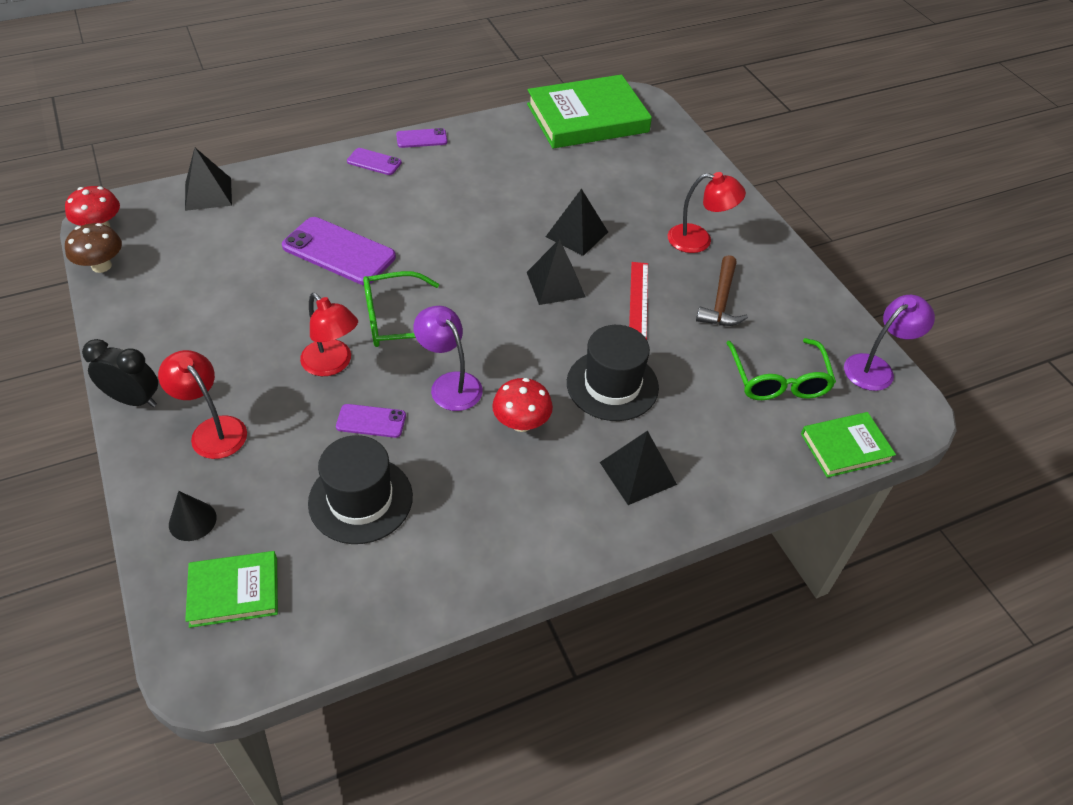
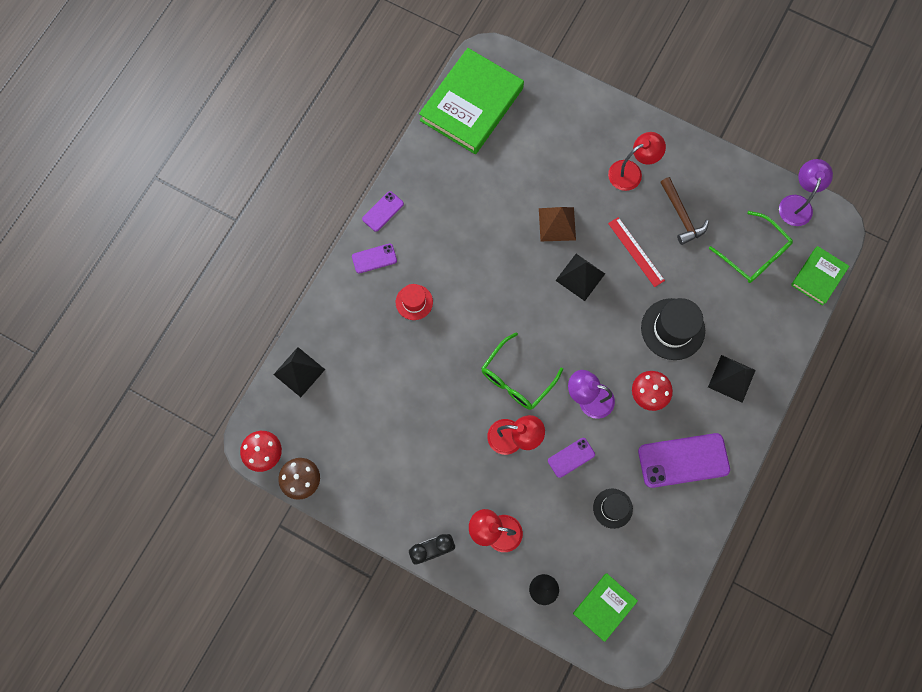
camera: 35 degrees left, 25 degrees up
(339, 251) = (431, 353): purple phone -> purple phone (683, 460)
(360, 499) = (612, 508): black hat -> black hat, size x0.59
(370, 209) = (414, 302): none -> red hat
(577, 234) = (557, 224): black pyramid -> brown pyramid

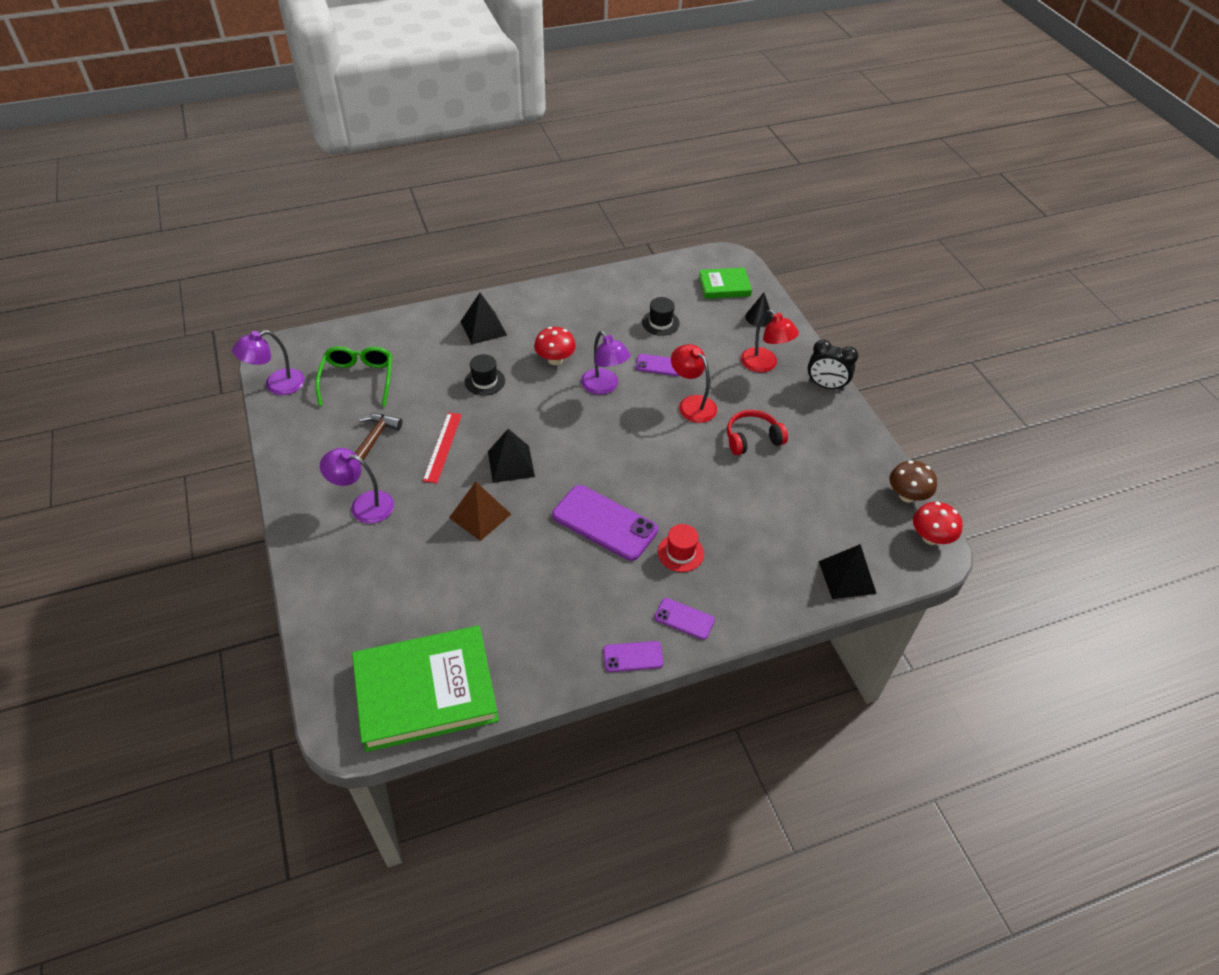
camera: 140 degrees left, 25 degrees down
(444, 441) = (752, 438): none -> red headphones
(516, 378) = (647, 436): green glasses -> none
(631, 172) = (363, 505): red lamp -> purple lamp
(672, 329) = (485, 381): black hat -> black hat, size x0.59
(683, 460) = (578, 313): purple phone -> purple phone (604, 523)
(818, 276) = (336, 336): green book -> none

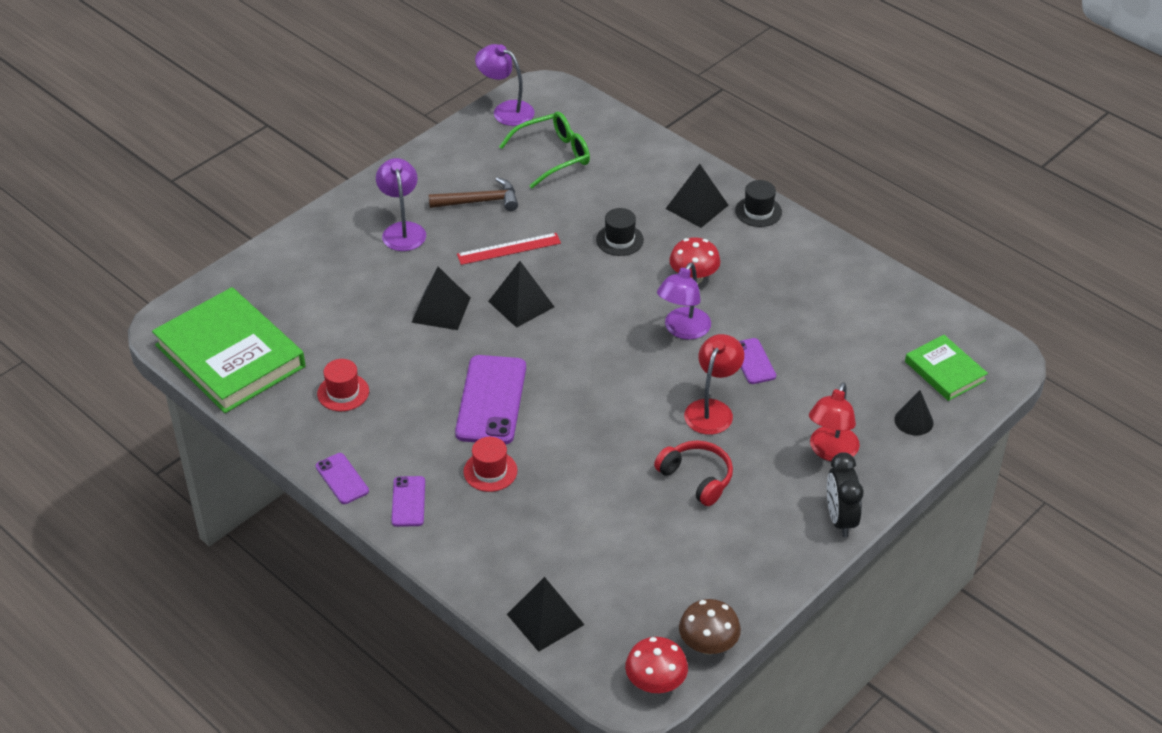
camera: 65 degrees right, 5 degrees down
(480, 516) = (441, 310): brown pyramid -> black pyramid
(531, 619) = (343, 392): none -> red hat
(660, 323) = (826, 338): black hat -> black hat (758, 211)

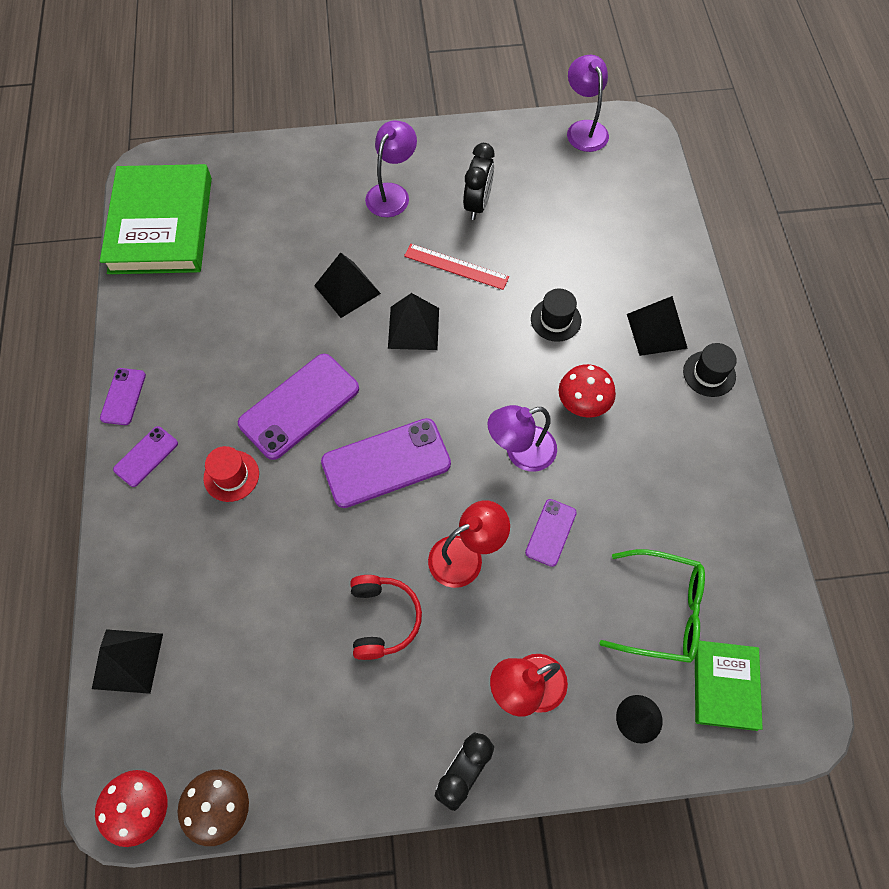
camera: 40 degrees right, 20 degrees up
(343, 392) = (202, 316): red hat -> none
(479, 201) = (477, 204): brown hammer -> black clock
(553, 156) = (580, 198): green glasses -> green glasses (662, 611)
(596, 393) = (386, 463): none -> purple phone

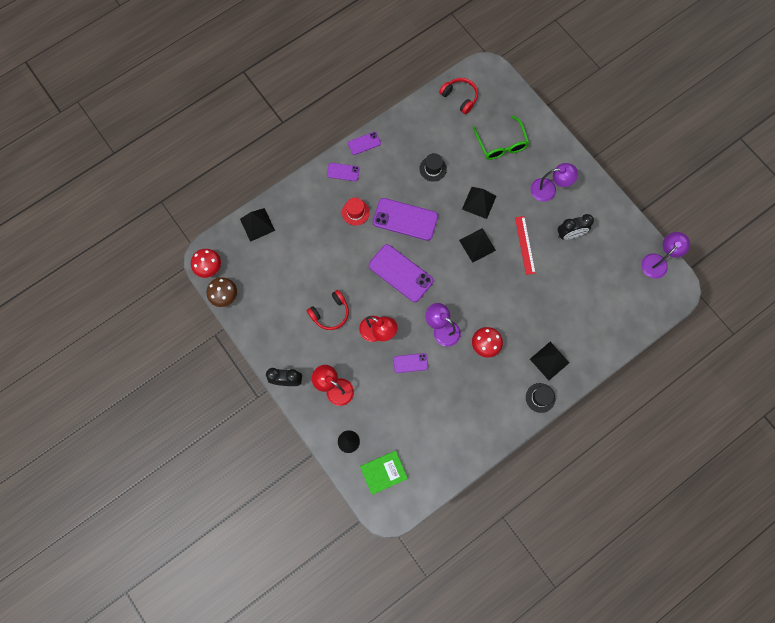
camera: 60 degrees right, 10 degrees up
(161, 225) = (460, 97): green book -> red headphones
(555, 320) = (524, 308): black hat -> black hat (433, 169)
(662, 611) = (402, 430): green glasses -> green glasses (501, 144)

